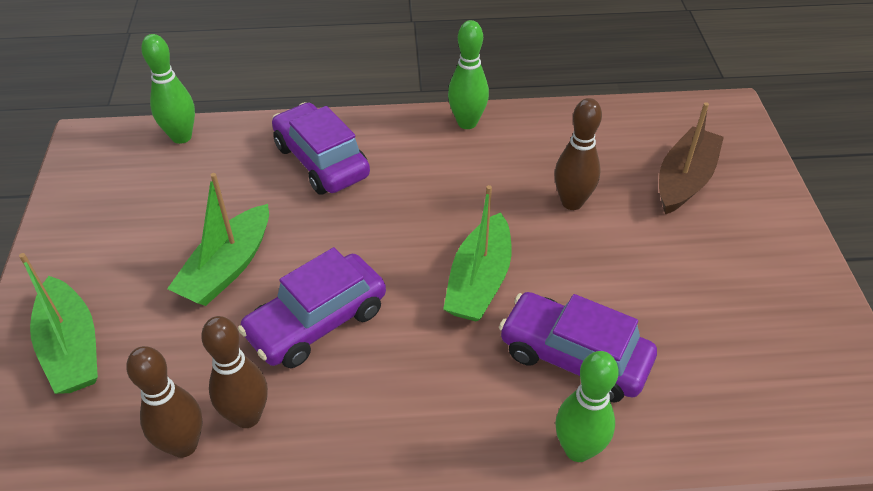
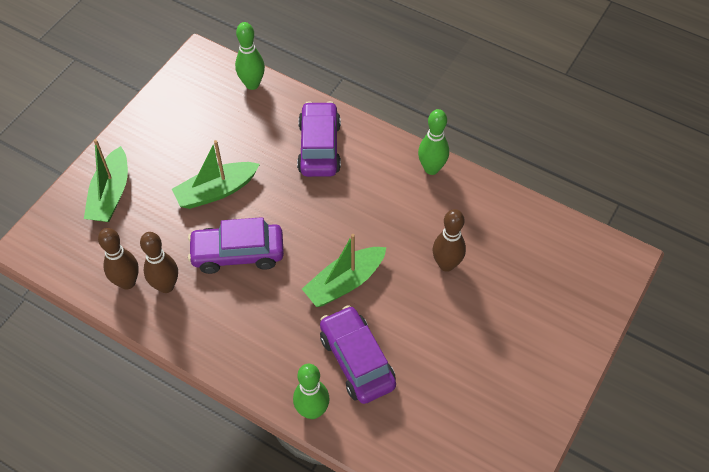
camera: 35 degrees right, 10 degrees up
(684, 180) = (535, 292): brown boat -> none

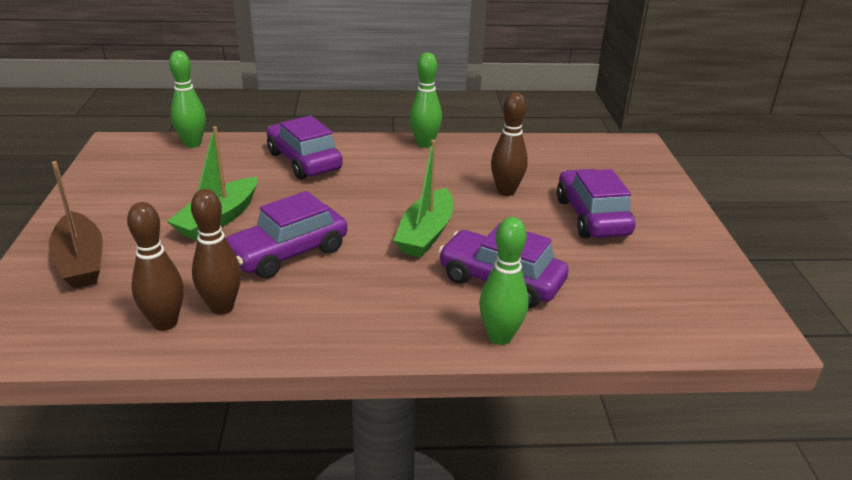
camera: 35 degrees left, 25 degrees down
(111, 194) = (81, 261): green boat -> brown boat
(487, 331) = (592, 217): none -> purple car

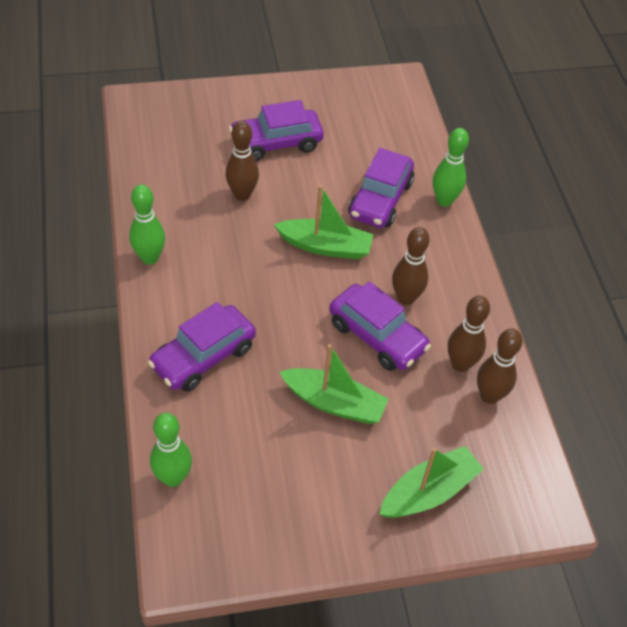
camera: 100 degrees left, 20 degrees up
(81, 261) = (429, 491): brown boat -> green boat
(335, 280) = (405, 298): none -> brown bowling pin

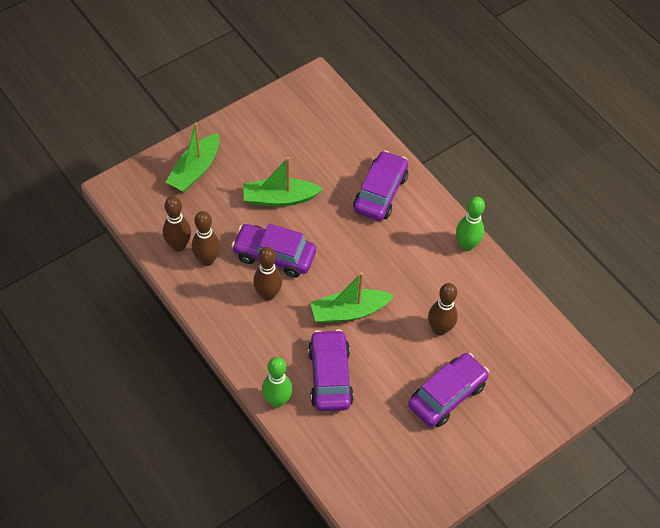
camera: 155 degrees right, 5 degrees up
(173, 478) = (349, 118): green bowling pin -> none

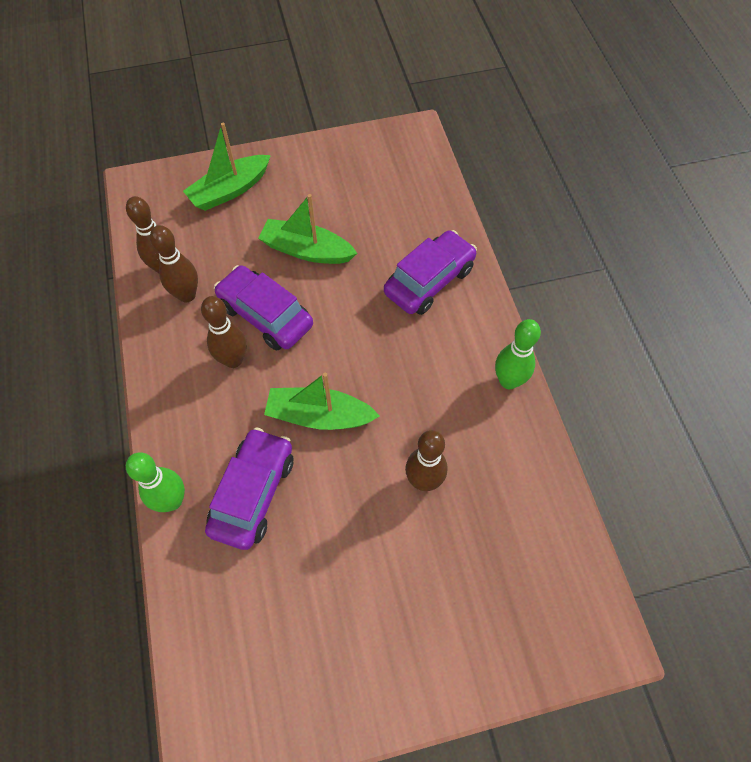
camera: 25 degrees right, 5 degrees up
(447, 395) = (392, 578): purple car -> none

